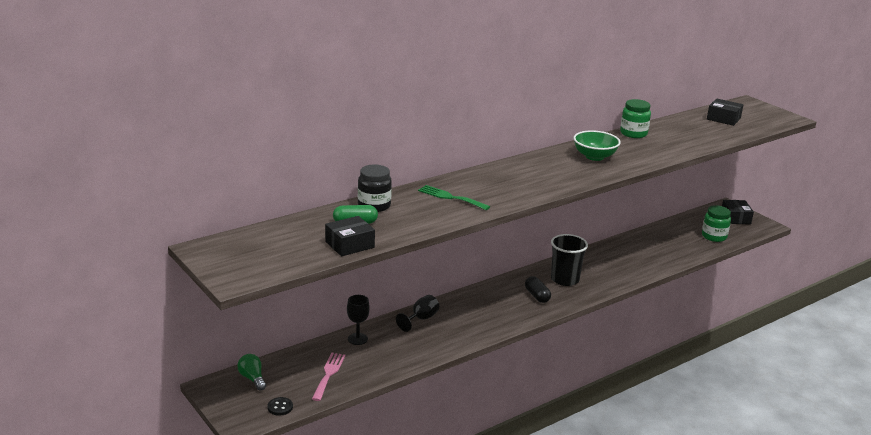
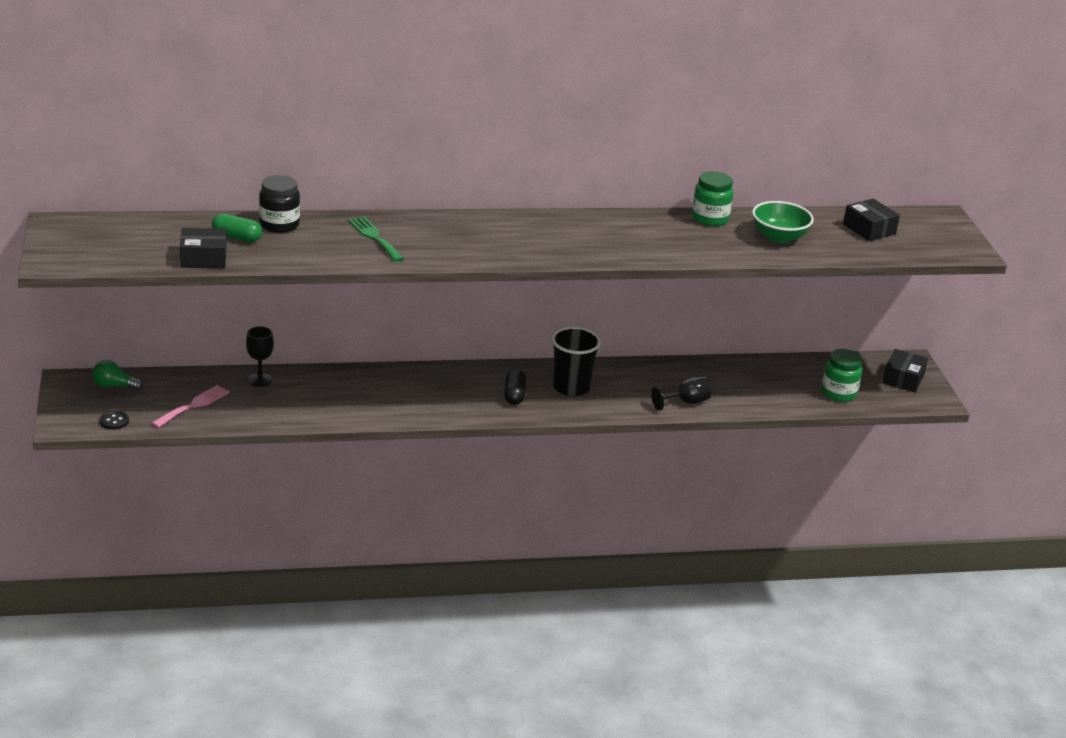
camera: 25 degrees right, 5 degrees up
(252, 378) = (114, 386): green light bulb -> green light bulb turned 75 degrees counterclockwise
(421, 319) = (350, 380): black goblet -> black goblet (686, 402)
(594, 157) = (615, 234): green bowl -> green bowl (779, 237)

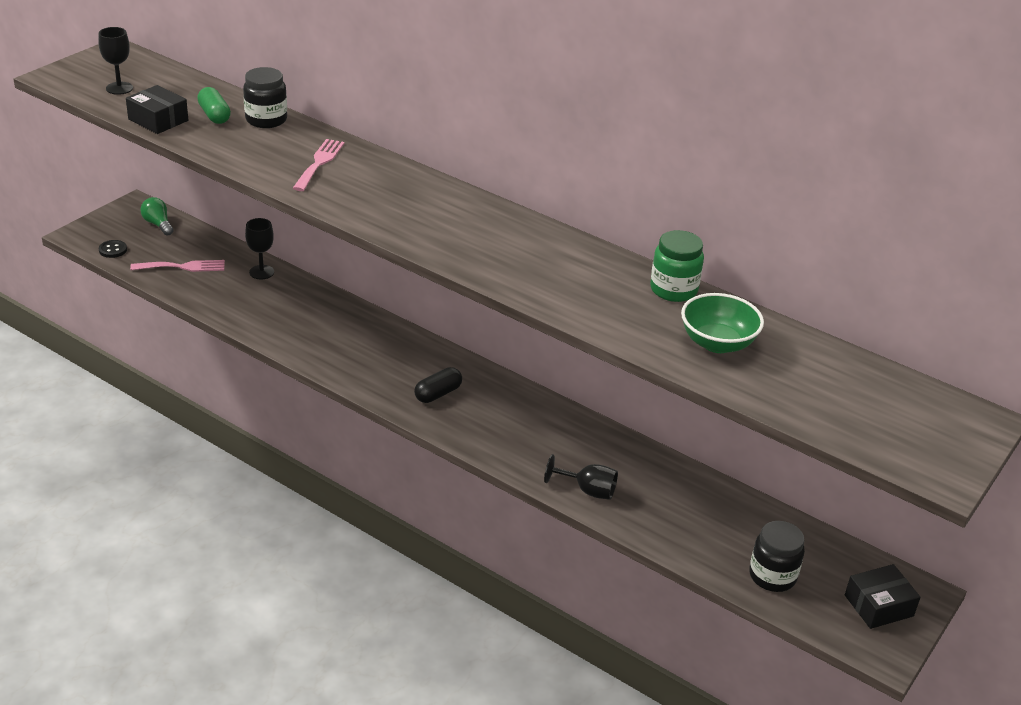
camera: 45 degrees right, 5 degrees up
(123, 249) = (119, 88): none -> black goblet
(374, 237) = (319, 163): green fork -> pink fork
(571, 387) = (500, 415): black cup -> none
(838, 393) = (772, 576): green jar -> black jar
(869, 229) = (848, 387): black box -> none

